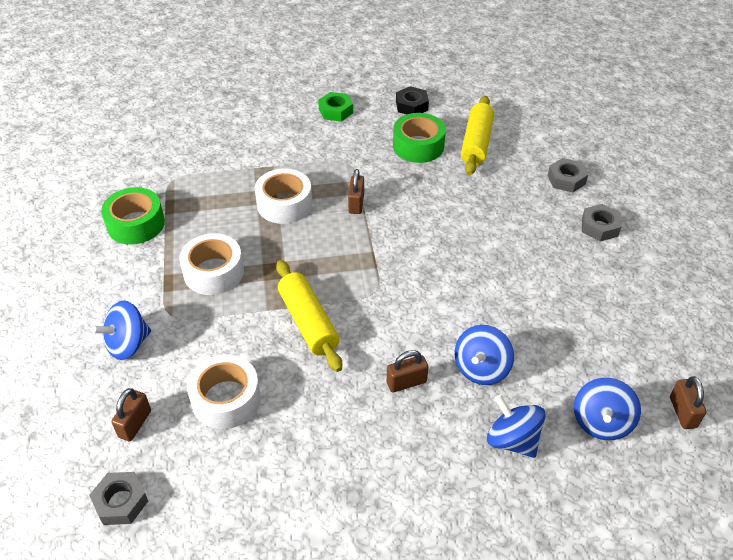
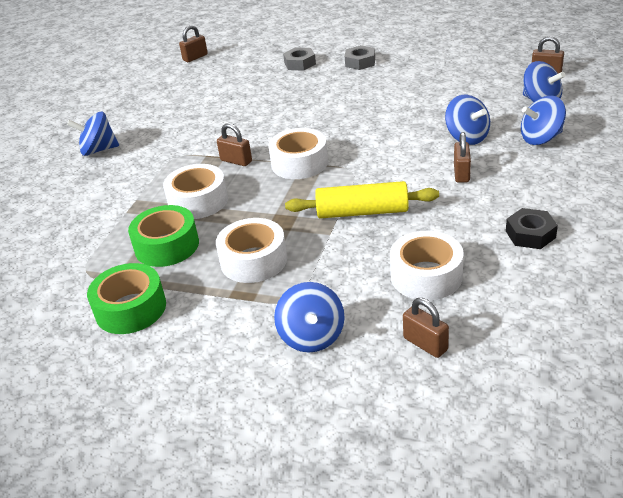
camera: 60 degrees left, 10 degrees down
(121, 502) = (521, 366): grey nut -> none
(335, 111) = (98, 150): green nut -> blue spinning top
(371, 249) = (299, 163): none -> white tape
(411, 106) = (139, 110): black nut -> black nut (530, 234)
(418, 146) = (194, 117): green tape -> green tape (167, 246)
(476, 143) = (220, 90): yellow rolling pin -> none
(531, 99) = (195, 57): none -> brown padlock

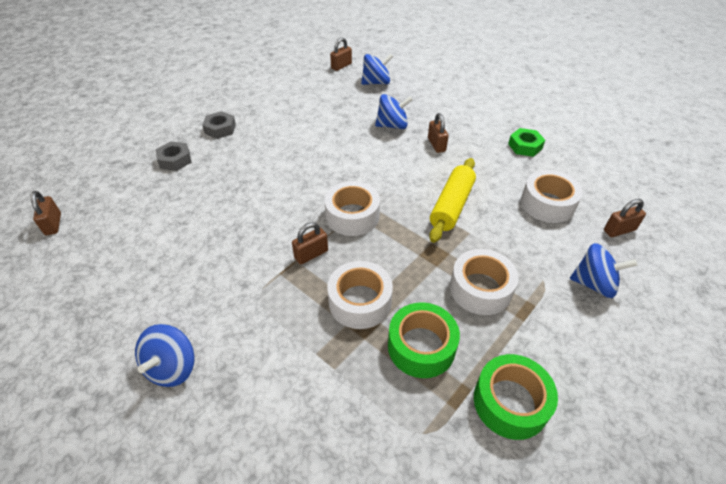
camera: 70 degrees left, 10 degrees up
(461, 173) = (436, 145): brown padlock -> brown padlock turned 45 degrees clockwise
(530, 234) = (525, 146): black nut -> green nut
(541, 138) = (421, 100): blue spinning top -> none

